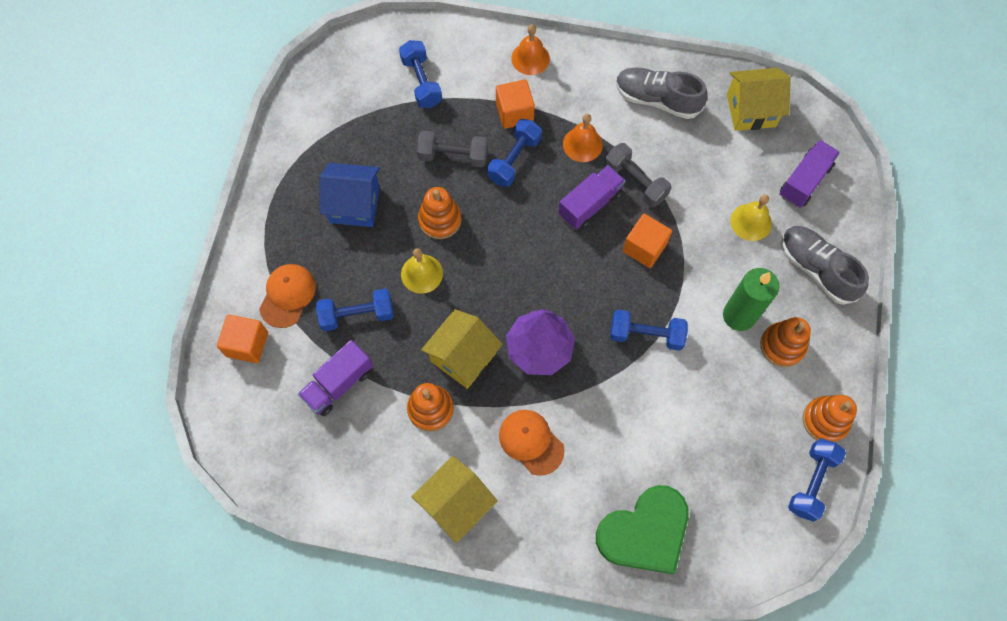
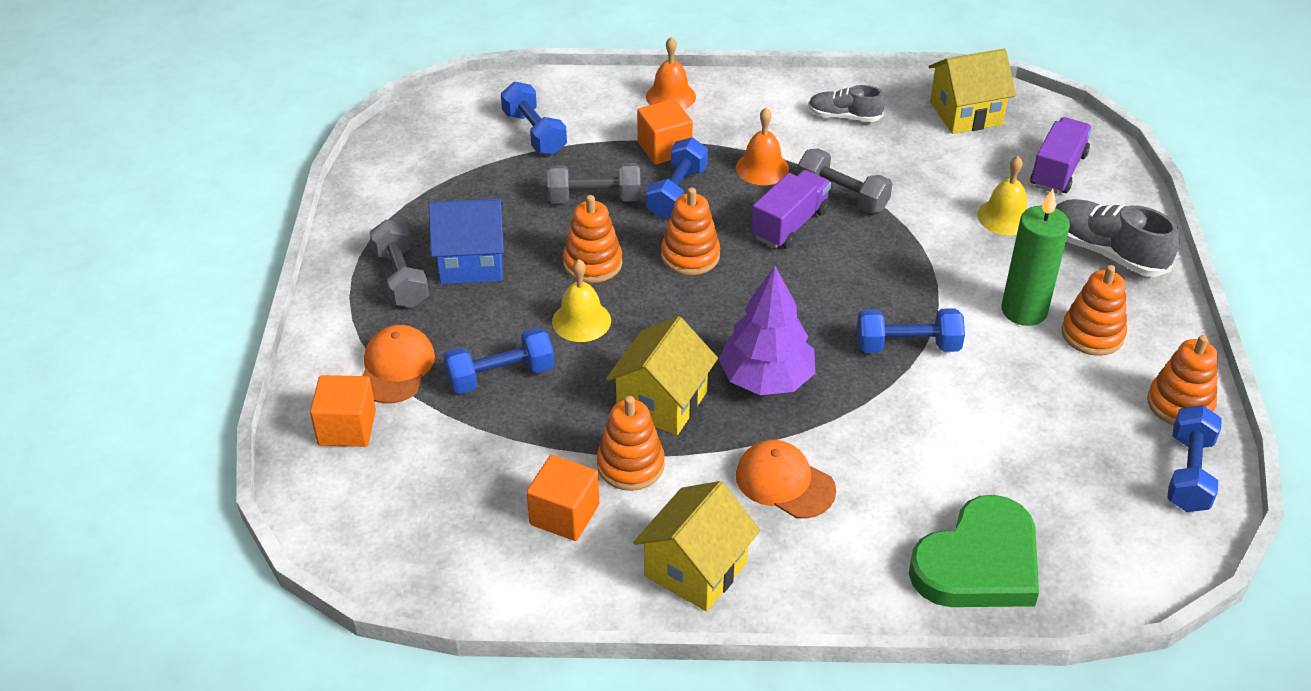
camera: 10 degrees left, 25 degrees down
(303, 213) = (401, 278): none -> grey dumbbell
(338, 384) = (490, 455): purple truck -> none
(511, 224) = (690, 256): none -> orange stacking toy
(644, 248) = (875, 258): orange cube -> orange cube (564, 514)
(657, 100) = (844, 116): grey shoe -> grey shoe, size x0.63

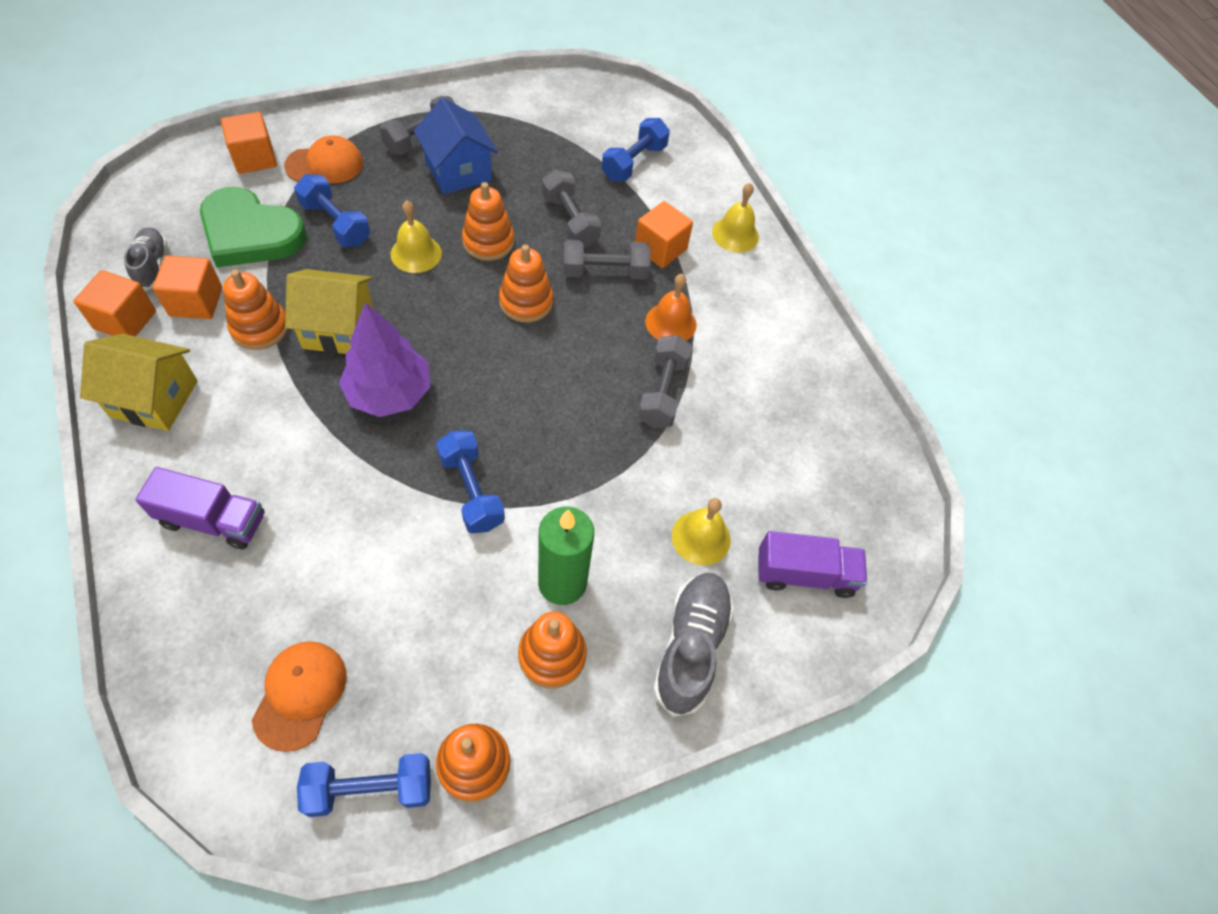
camera: 60 degrees right, 15 degrees up
(563, 582) = (125, 320): none -> orange cube
(670, 96) = (735, 234): orange bell -> yellow bell
(677, 193) = (605, 272): blue dumbbell -> grey dumbbell
(784, 482) = (266, 436): orange cap -> orange cap (300, 694)
(790, 224) = (601, 362): purple truck -> purple truck (213, 520)
(844, 116) = (783, 367): grey shoe -> grey shoe (152, 266)
(965, 113) = (851, 468): yellow house -> none
(979, 562) = (202, 608): green heart -> green heart (250, 233)

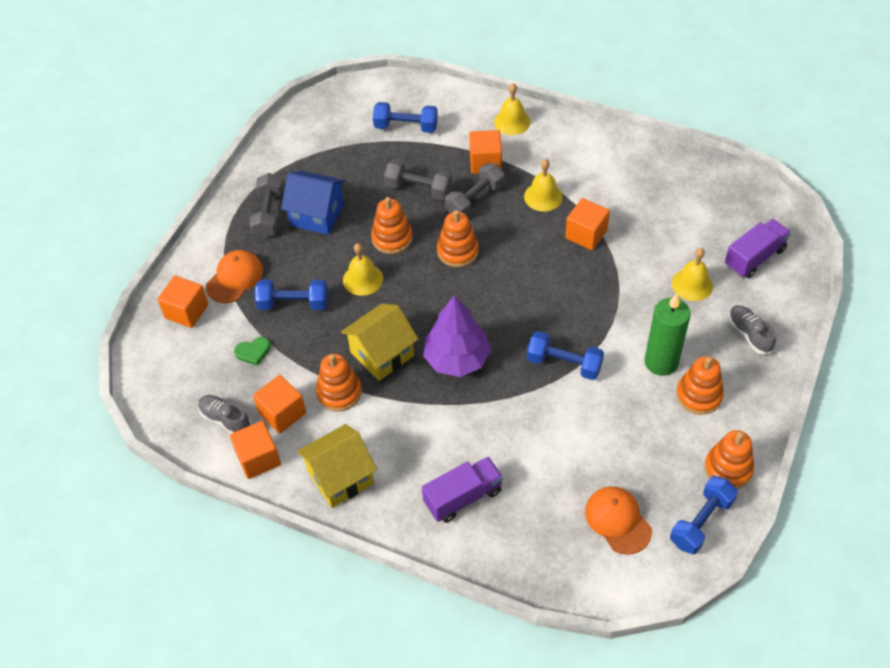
camera: 35 degrees left, 5 degrees down
(250, 233) = (253, 352): green heart -> green heart, size x0.40
(634, 162) = (406, 127): blue dumbbell -> blue dumbbell turned 75 degrees counterclockwise
(662, 392) = (586, 234): grey dumbbell -> orange cube
(670, 323) = (543, 196): orange bell -> yellow bell
(690, 647) = (749, 334): grey shoe -> grey shoe, size x0.63

